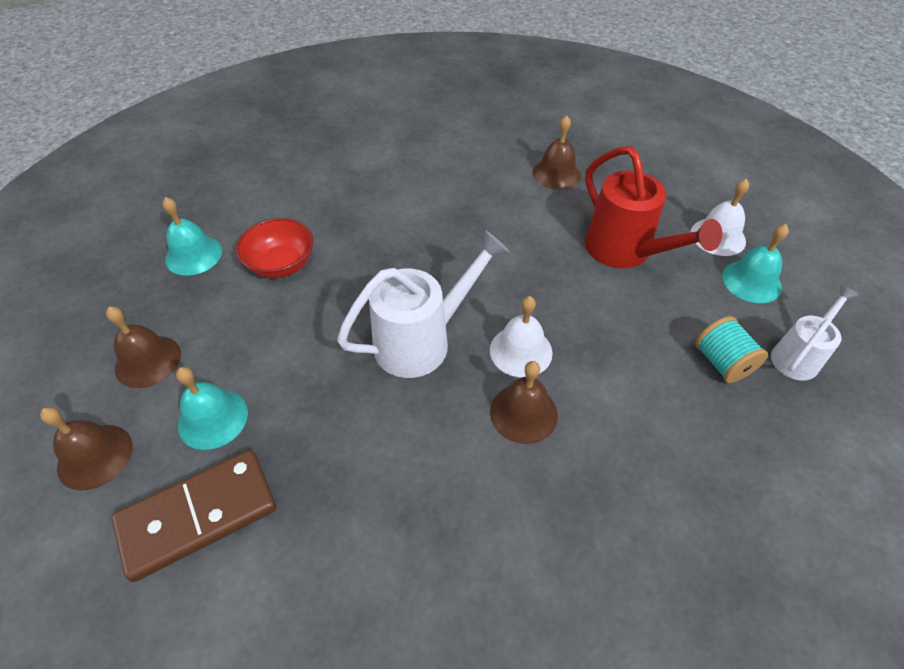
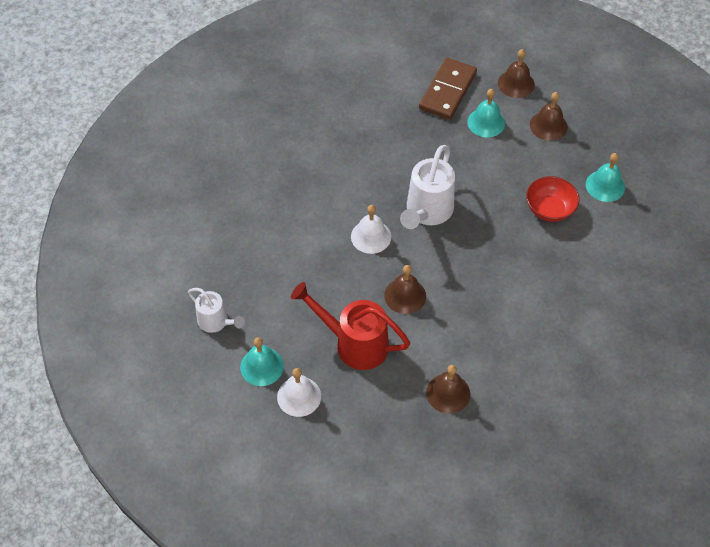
camera: 145 degrees right, 5 degrees up
(523, 413) = (346, 205): brown bell -> brown bell (405, 295)
(722, 362) = (258, 292): turquoise spool -> none
(798, 356) = (216, 322): white watering can -> white watering can turned 60 degrees counterclockwise

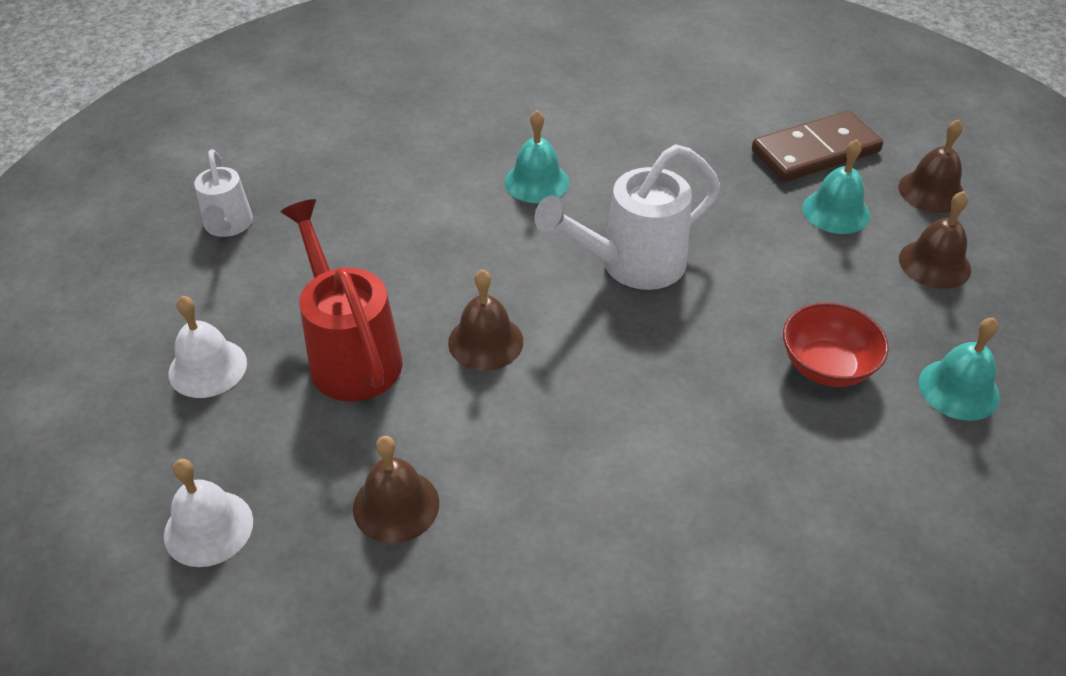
camera: 40 degrees right, 10 degrees down
(262, 366) = (212, 304): turquoise bell -> turquoise bell (537, 182)
(371, 236) = (522, 248): white bell -> white bell (208, 528)

